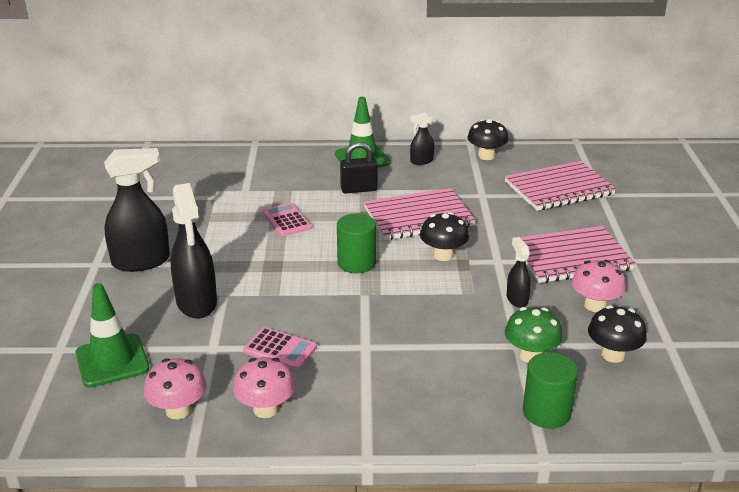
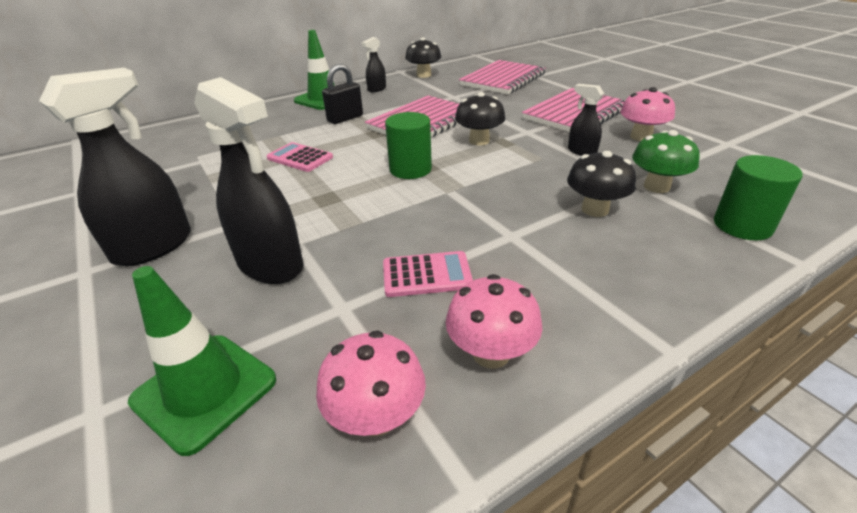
camera: 30 degrees left, 5 degrees up
(613, 355) = (708, 163): black mushroom -> black mushroom (595, 209)

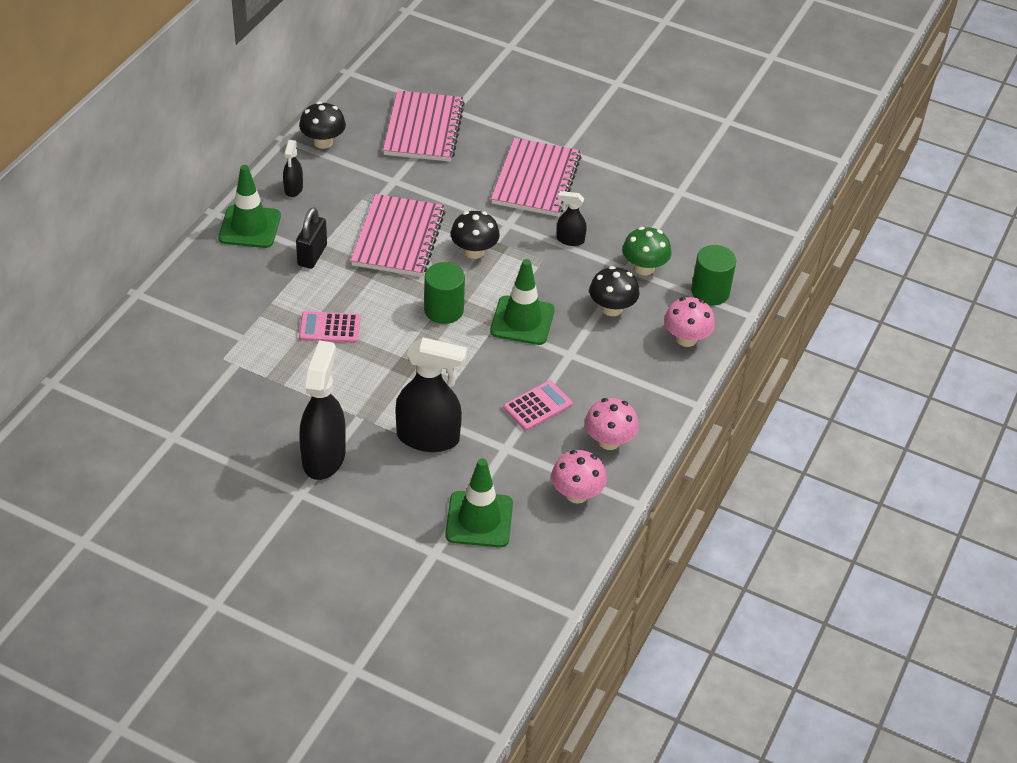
camera: 35 degrees left, 10 degrees up
(481, 195) = (522, 321): none -> green traffic cone
(641, 137) = (609, 202): pink mushroom -> pink mushroom (686, 339)

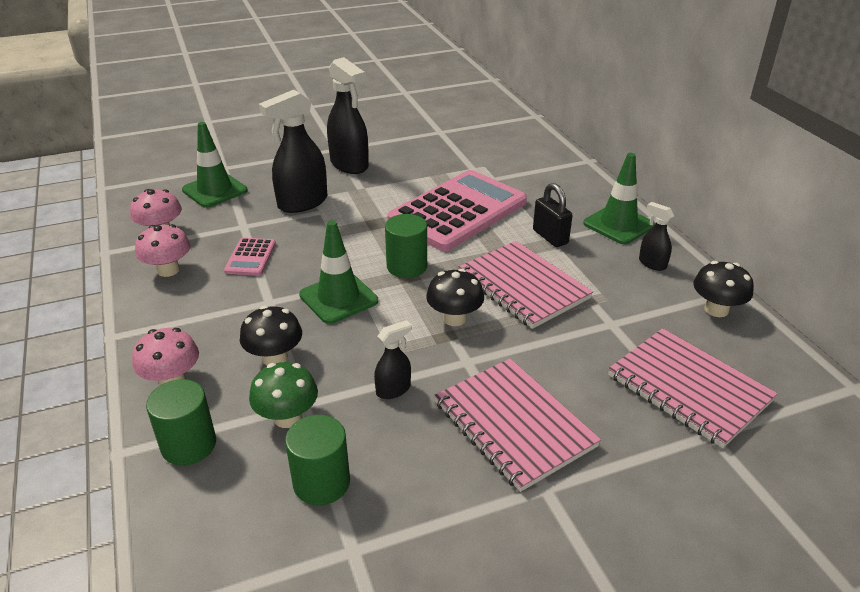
camera: 135 degrees right, 10 degrees down
(329, 328) = (458, 211): pink calculator -> pink calculator, size x2.37
(662, 225) = (321, 482): none -> green cylinder

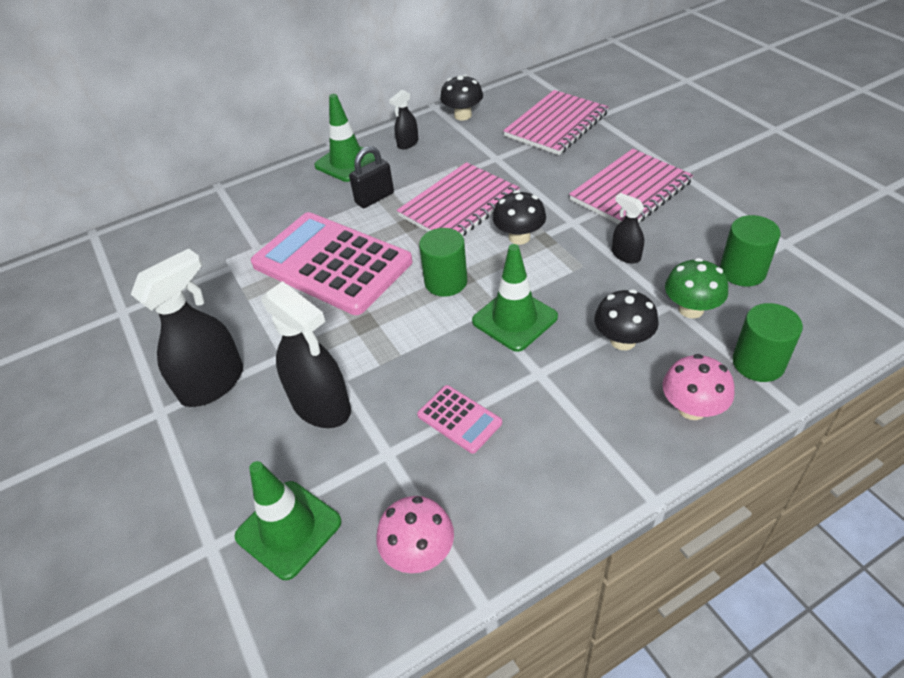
camera: 95 degrees left, 10 degrees up
(168, 270) = (508, 499): pink mushroom -> none
(250, 257) = (459, 419): pink calculator -> pink calculator turned 45 degrees clockwise

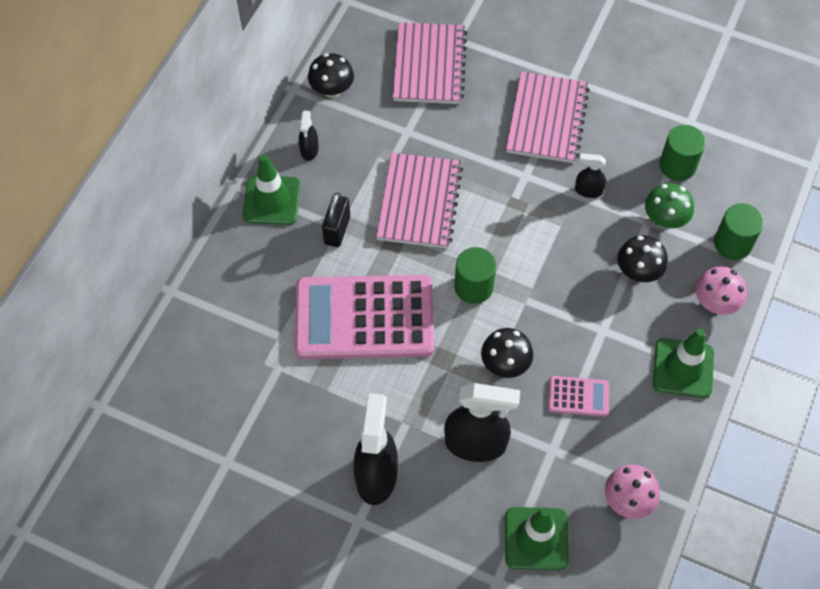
camera: 40 degrees left, 15 degrees up
(514, 319) = (552, 293): green traffic cone -> green traffic cone (683, 368)
(519, 237) = (495, 212): black mushroom -> black mushroom (505, 364)

